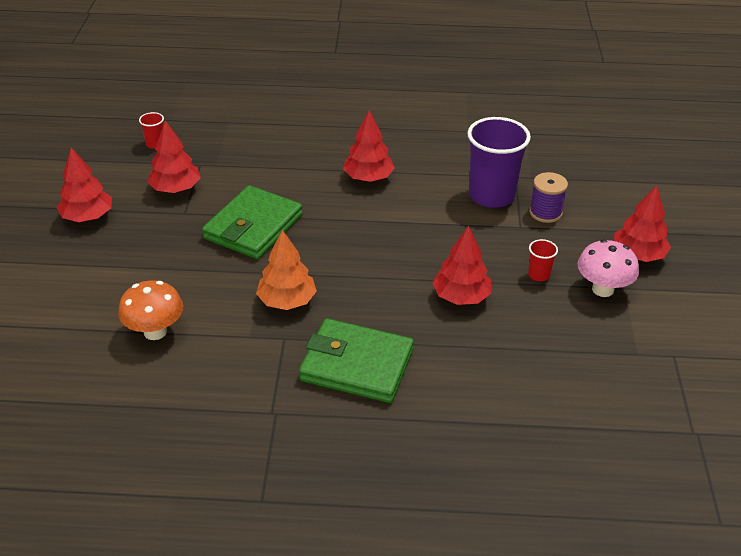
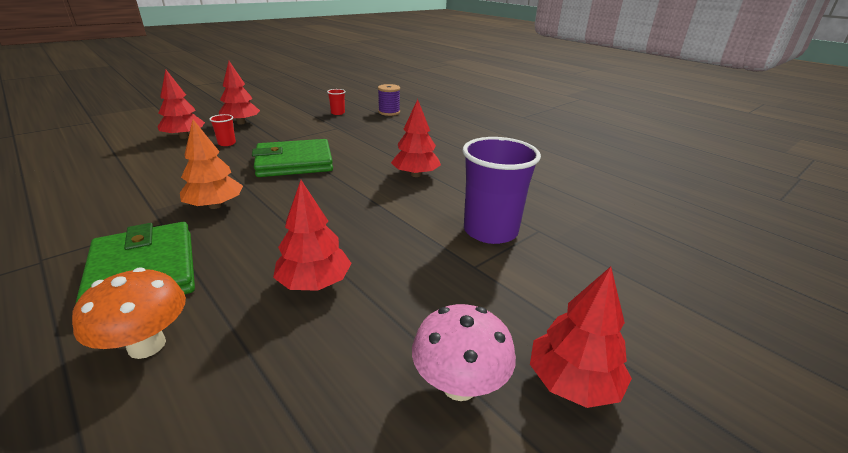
camera: 45 degrees right, 10 degrees down
(155, 332) = (131, 178): orange mushroom -> orange mushroom (147, 345)
(176, 189) = (302, 131): red tree -> red tree (184, 137)
(538, 275) = (415, 316): red cup -> red cup (227, 143)
(545, 212) = (521, 271): purple spool -> purple spool (389, 112)

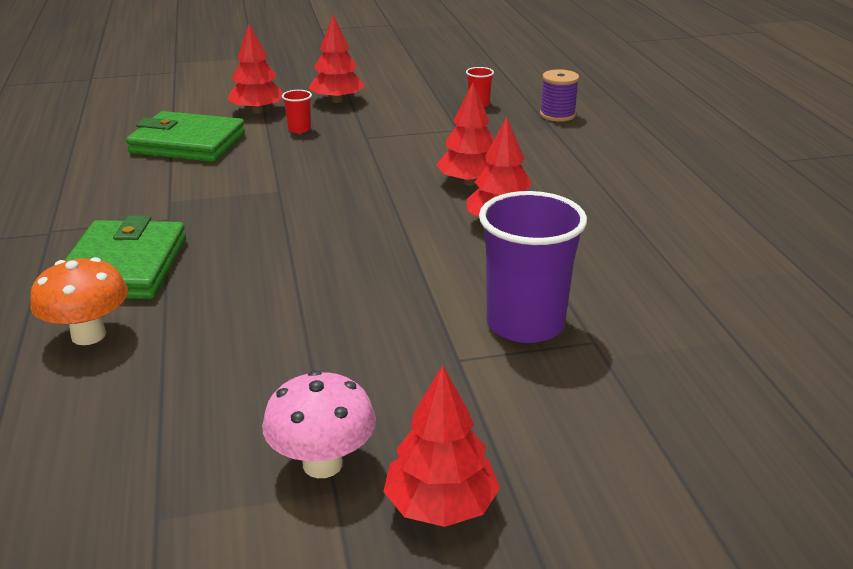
camera: 30 degrees right, 0 degrees up
(215, 206) = (232, 211): orange tree -> none
(294, 163) = (358, 173): green wallet -> green wallet (187, 143)
(314, 283) = (268, 324): red tree -> red tree (470, 182)

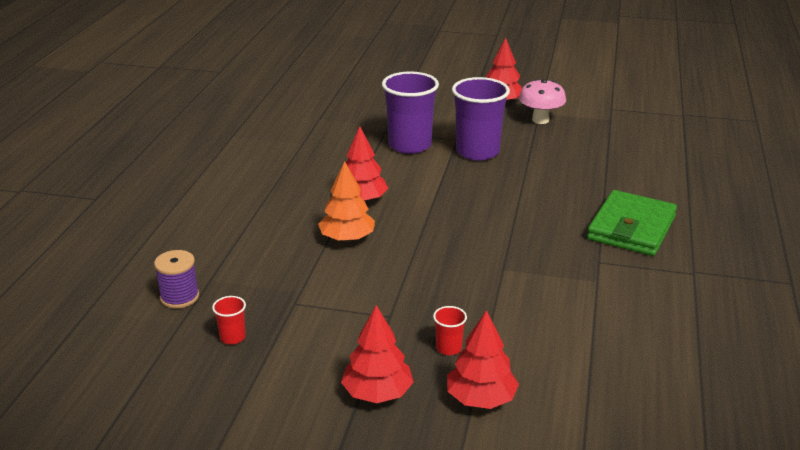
camera: 155 degrees left, 0 degrees up
(88, 335) = (648, 190): orange mushroom -> none
(187, 143) = (573, 356): green wallet -> none
(403, 340) = (477, 152): none -> purple cup
(470, 182) = (347, 238): red tree -> orange tree

